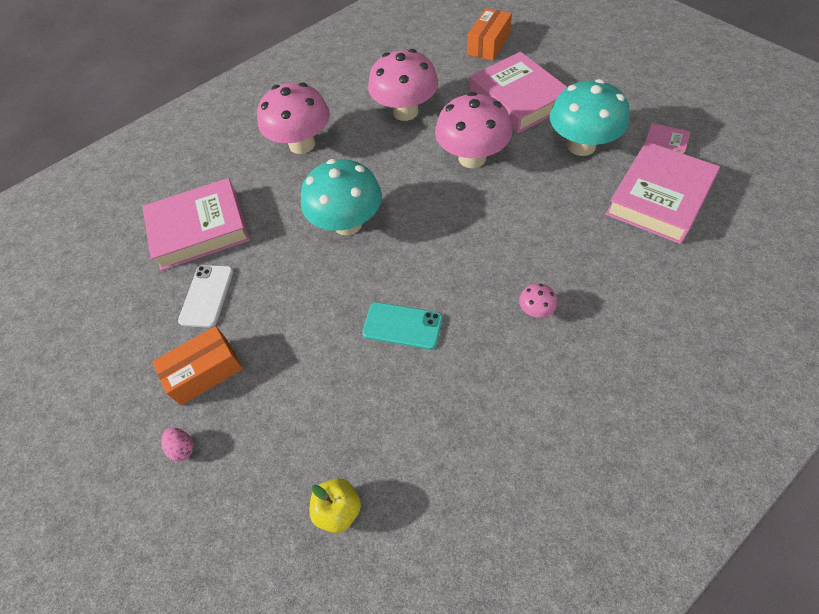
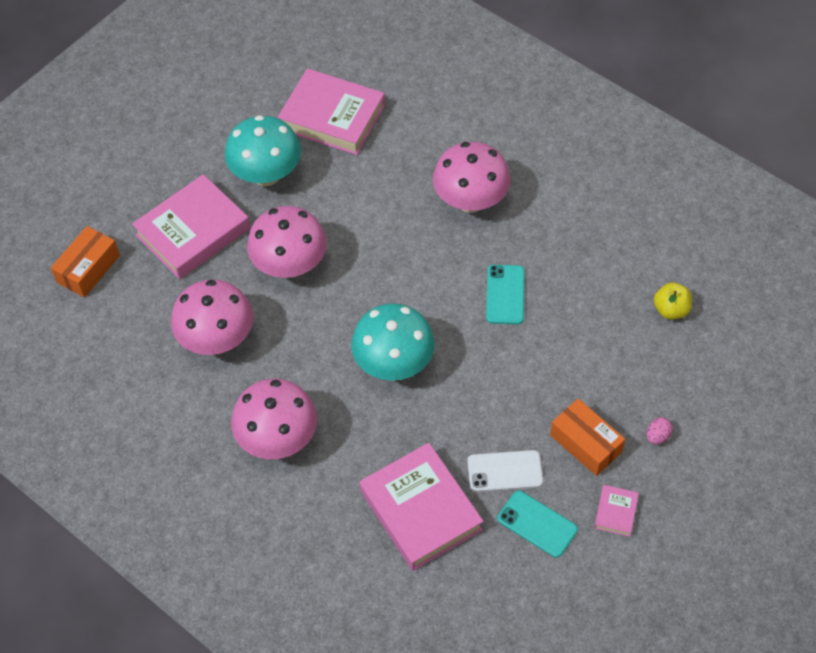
camera: 105 degrees left, 0 degrees up
(145, 314) = (537, 524): none -> turquoise phone
(488, 44) = (88, 269): orange box -> orange box turned 75 degrees counterclockwise
(535, 310) = (470, 200): pink mushroom -> pink mushroom, size x2.42
(665, 143) = (260, 110): pink book -> pink book (615, 512)

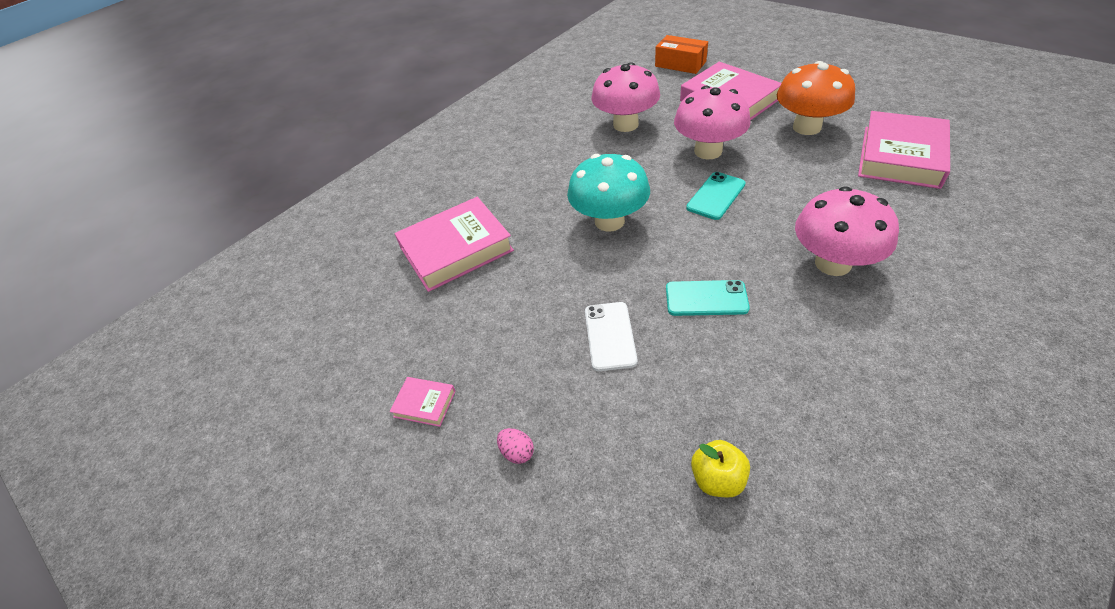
camera: 95 degrees right, 10 degrees down
(266, 174) = (806, 127): turquoise mushroom -> orange mushroom
(278, 438) = (534, 164): pink mushroom -> none
(505, 471) = (487, 306): white phone -> white phone (610, 336)
(537, 524) = (425, 333): turquoise phone -> turquoise phone (716, 196)
(585, 443) = (513, 375): orange box -> none

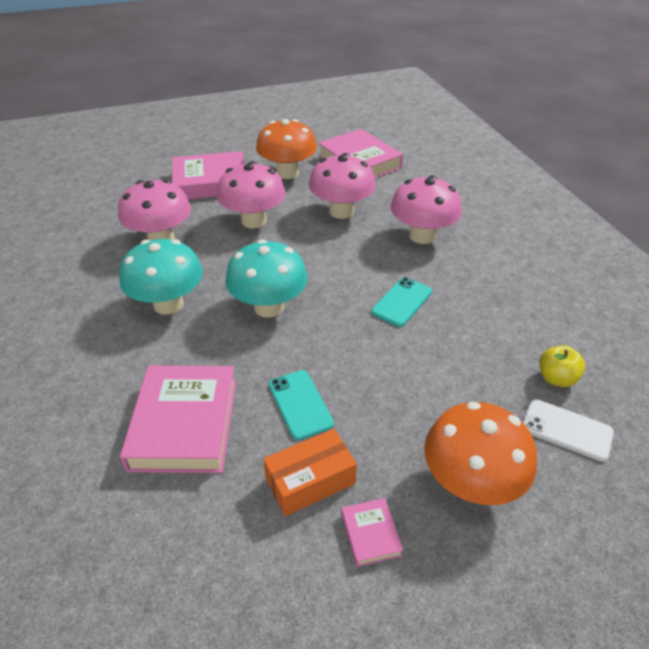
camera: 65 degrees left, 5 degrees down
(424, 404) = (370, 534): pink book -> pink book turned 60 degrees counterclockwise
(517, 452) = (470, 482): pink egg -> orange mushroom
(560, 172) = (168, 304): none -> turquoise mushroom
(610, 336) = (394, 368): white phone -> white phone (566, 430)
(680, 64) = (129, 176): orange box -> orange box (310, 481)
(716, 196) = (306, 244): turquoise phone -> turquoise phone (300, 404)
(794, 190) = (341, 211): none -> pink mushroom

